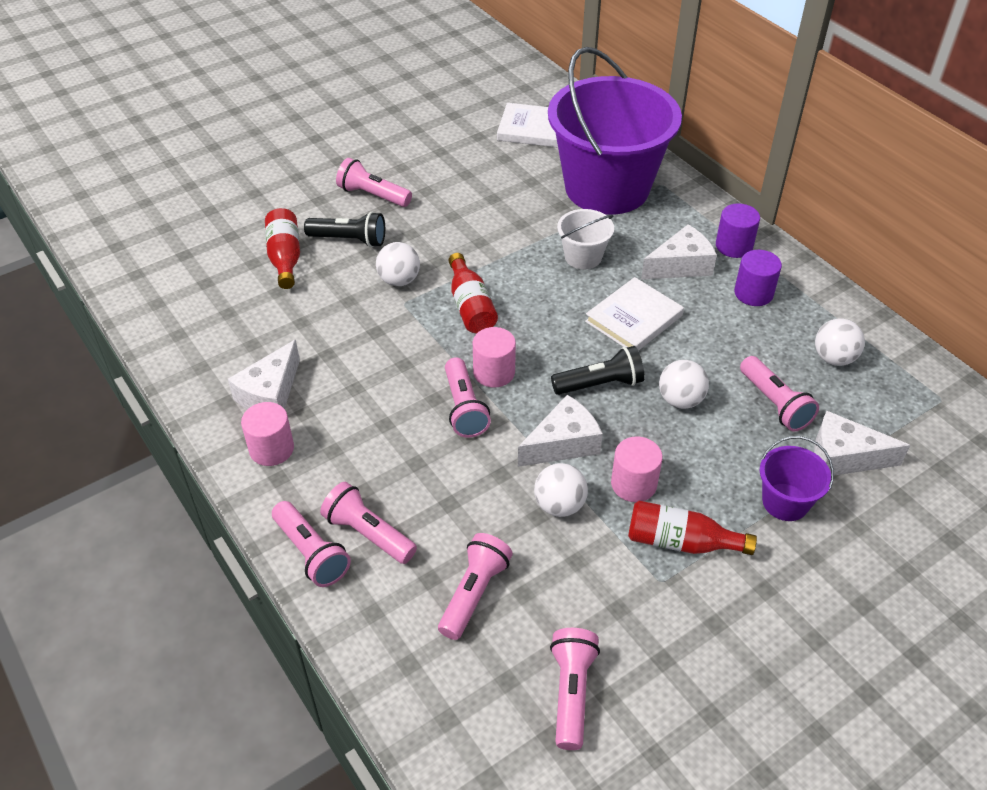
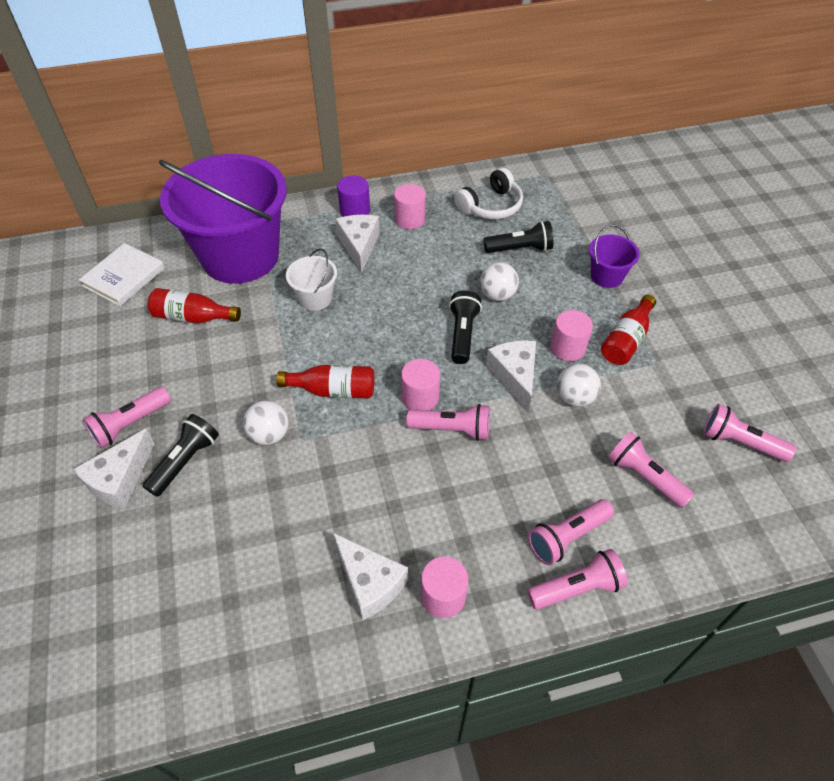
camera: 70 degrees left, 5 degrees up
(285, 257) = (176, 526): red bottle -> red bottle (193, 317)
(633, 318) = (402, 292): white book -> none
(753, 293) = (410, 219): purple cylinder -> pink cylinder
(774, 404) = (520, 249): pink flashlight -> black flashlight
(834, 358) = (491, 206): white ball -> white headphones
(844, 457) = (578, 235): white cheese -> white cheese (120, 479)

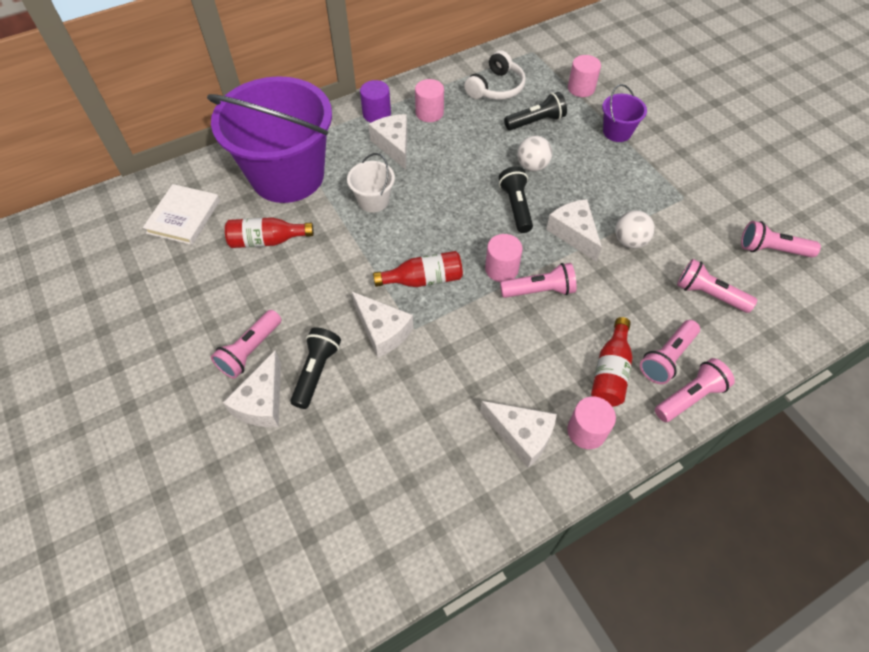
camera: 15 degrees left, 5 degrees up
(269, 434) = (382, 331): white ball -> white cheese
(567, 348) = (608, 200): pink cylinder -> pink cylinder (581, 88)
(626, 340) = (653, 184): red bottle -> red bottle (610, 372)

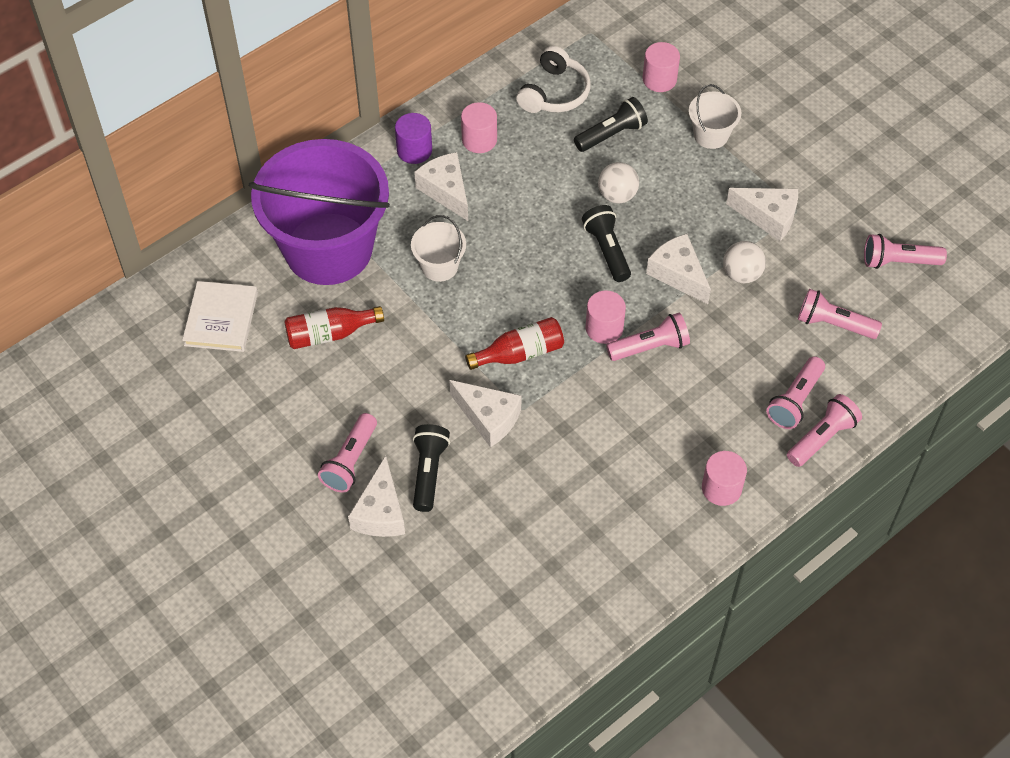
camera: 10 degrees left, 0 degrees up
(521, 435) = (656, 503): white cheese -> white cheese (768, 217)
(610, 372) = (738, 424): red bottle -> none
(617, 132) = (711, 135): purple bucket -> white bucket

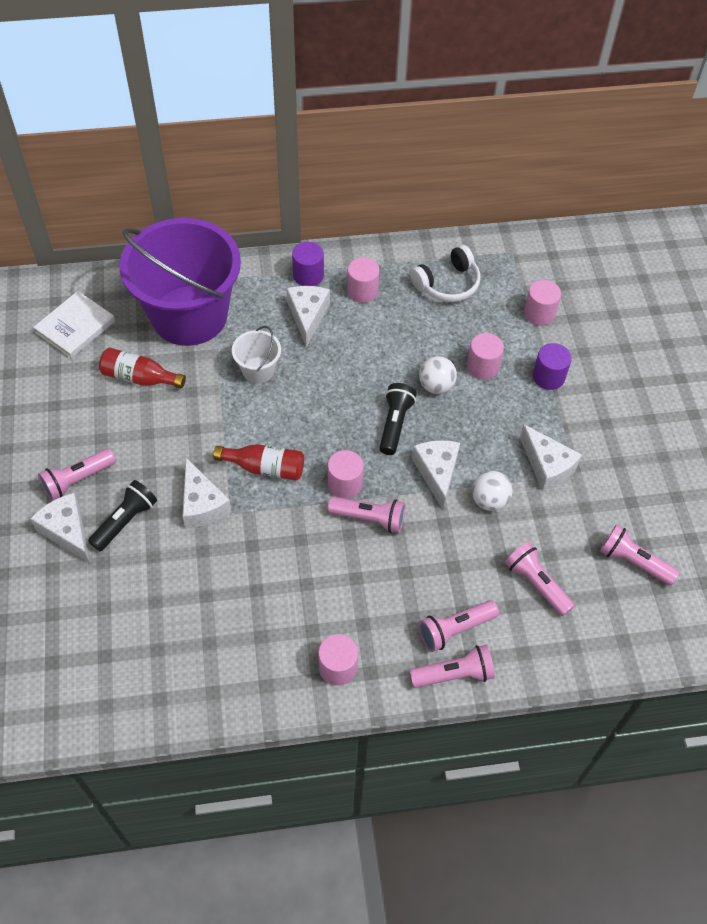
camera: 30 degrees right, 0 degrees up
(380, 512) = (67, 531): white cheese -> white cheese turned 105 degrees clockwise
(611, 134) = (468, 337): black flashlight -> none
(645, 156) = (482, 366): none -> pink cylinder
(711, 135) = (548, 377): white bucket -> purple cylinder

